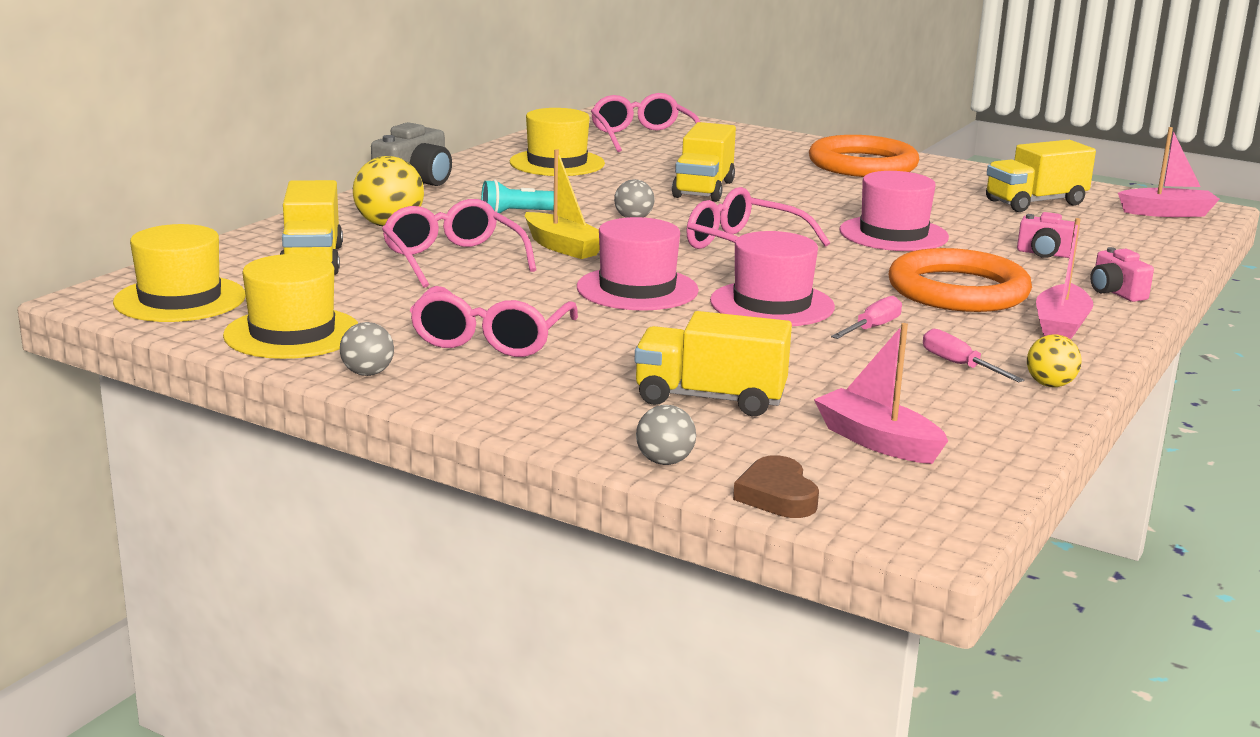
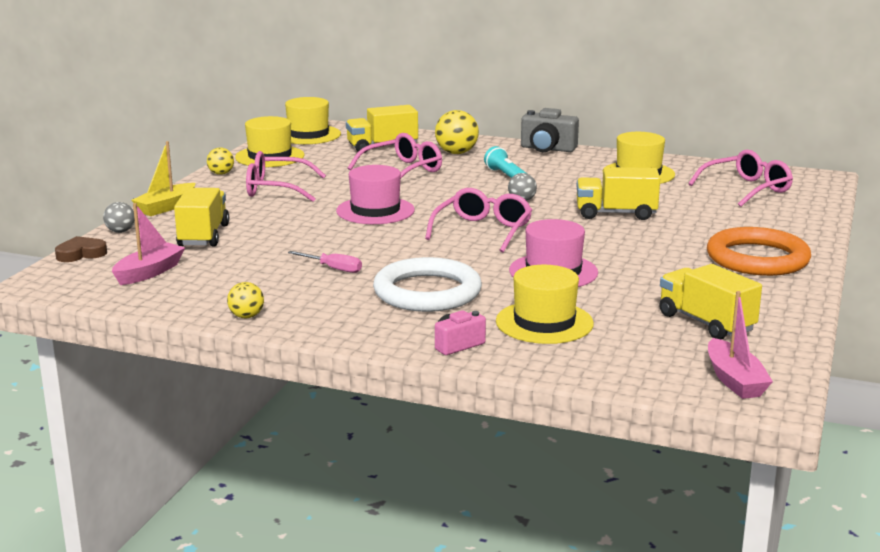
camera: 80 degrees right, 0 degrees up
(367, 373) = (221, 174): grey ball -> yellow ball
(563, 247) = (445, 190): yellow boat -> yellow boat (166, 207)
(772, 304) = (365, 242): pink hat -> none
(958, 290) = (427, 292): orange ring -> white ring
(959, 365) = (273, 292): pink screwdriver -> none
(1045, 254) = (544, 322): pink camera -> yellow hat
(1060, 326) = (364, 323): pink boat -> none

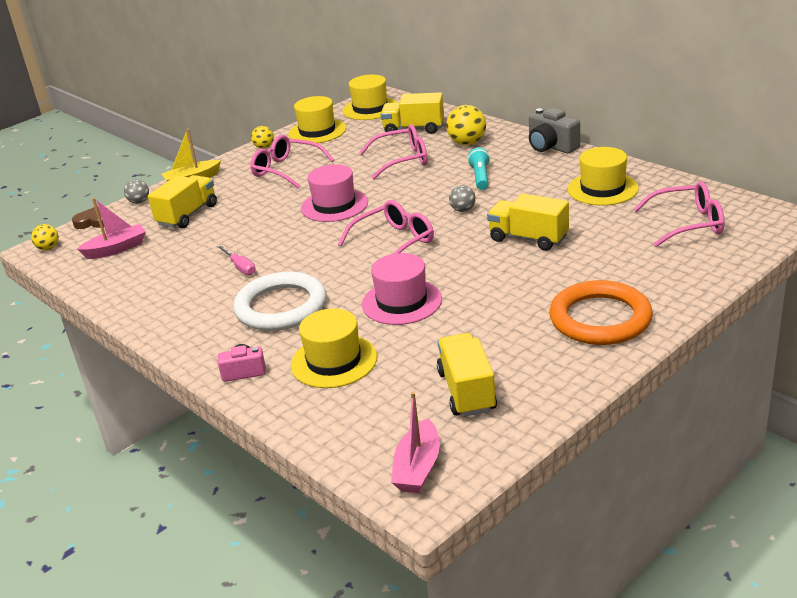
camera: 30 degrees right, 10 degrees up
(246, 316) = (133, 308): yellow ball -> yellow ball (48, 248)

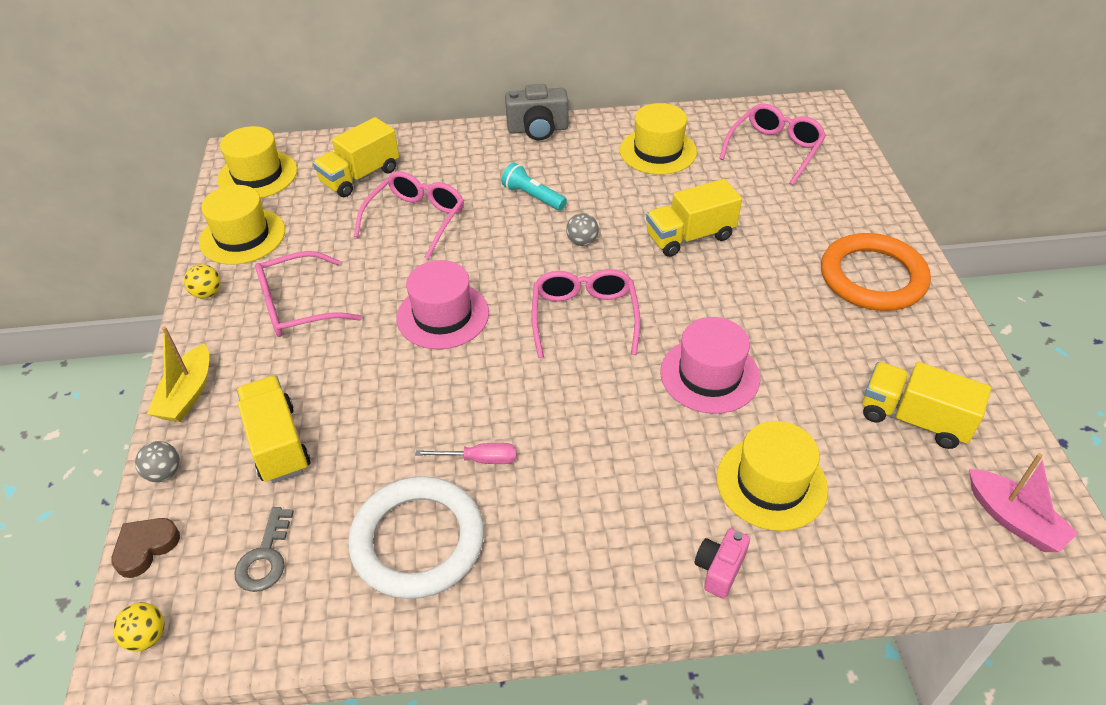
camera: 55 degrees left, 15 degrees up
(116, 249) = (265, 557): pink boat -> grey key
(281, 307) = (614, 469): white ring -> white ring (418, 541)
(467, 143) = (449, 165): yellow ball -> none

